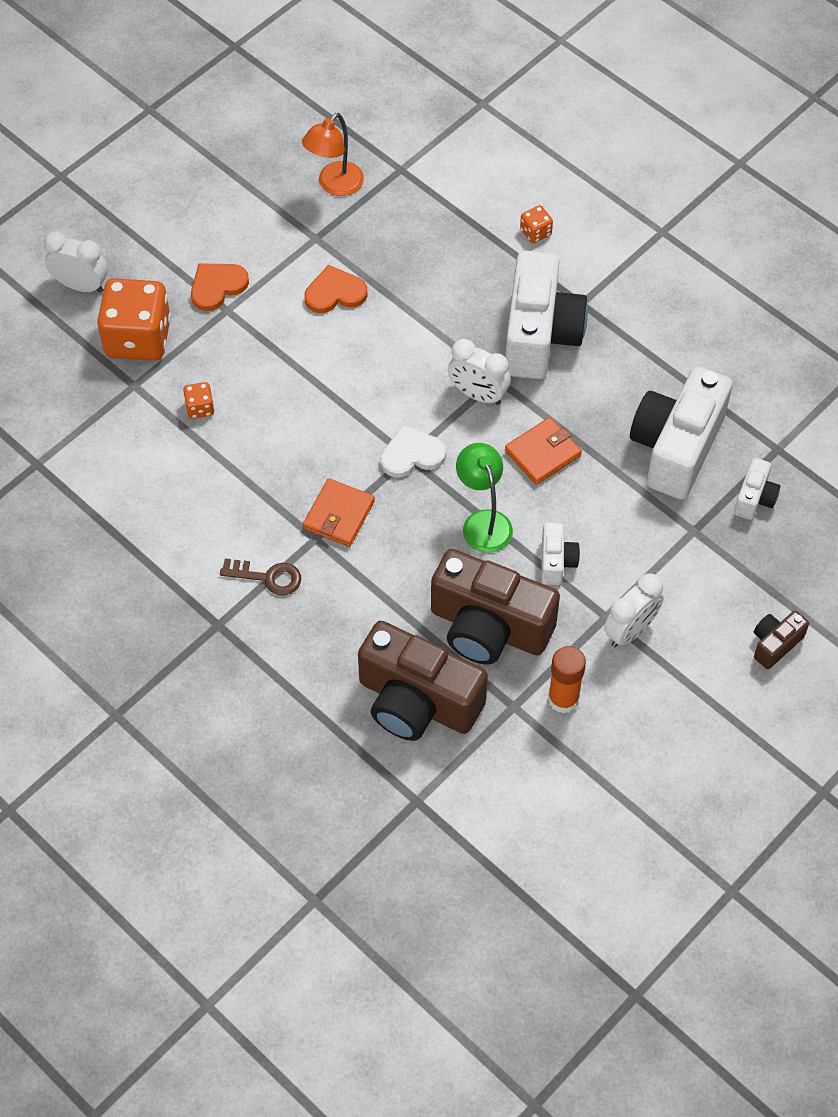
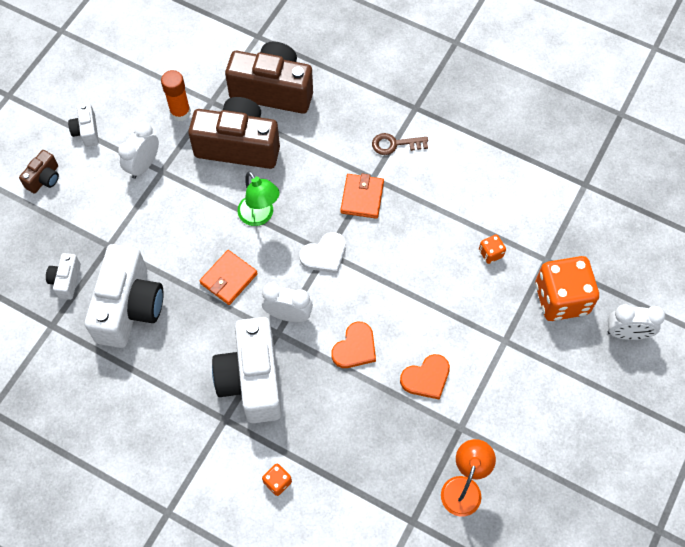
camera: 165 degrees right, 5 degrees up
(217, 286) = (521, 360): orange heart -> orange heart (355, 348)
(556, 562) = (202, 200): white camera -> white camera (87, 131)

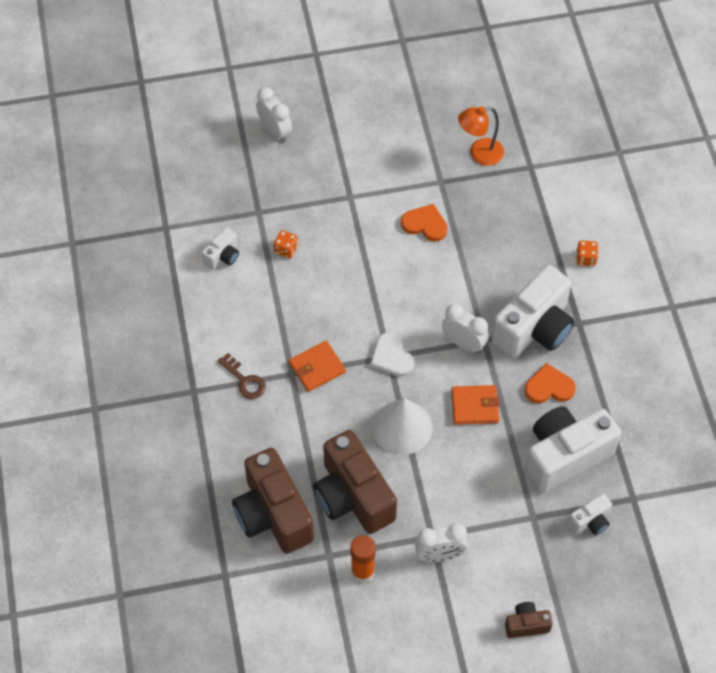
camera: 130 degrees left, 5 degrees down
(87, 131) = (451, 633): white camera -> white camera (223, 256)
(260, 216) = (402, 427): green lamp -> white cone
(288, 315) = (463, 343): white clock -> white clock turned 150 degrees clockwise
(324, 254) = (391, 357): white heart -> white heart turned 135 degrees counterclockwise
(355, 348) = (446, 282): orange heart -> orange heart (549, 387)
(561, 299) = (283, 184): orange dice -> none

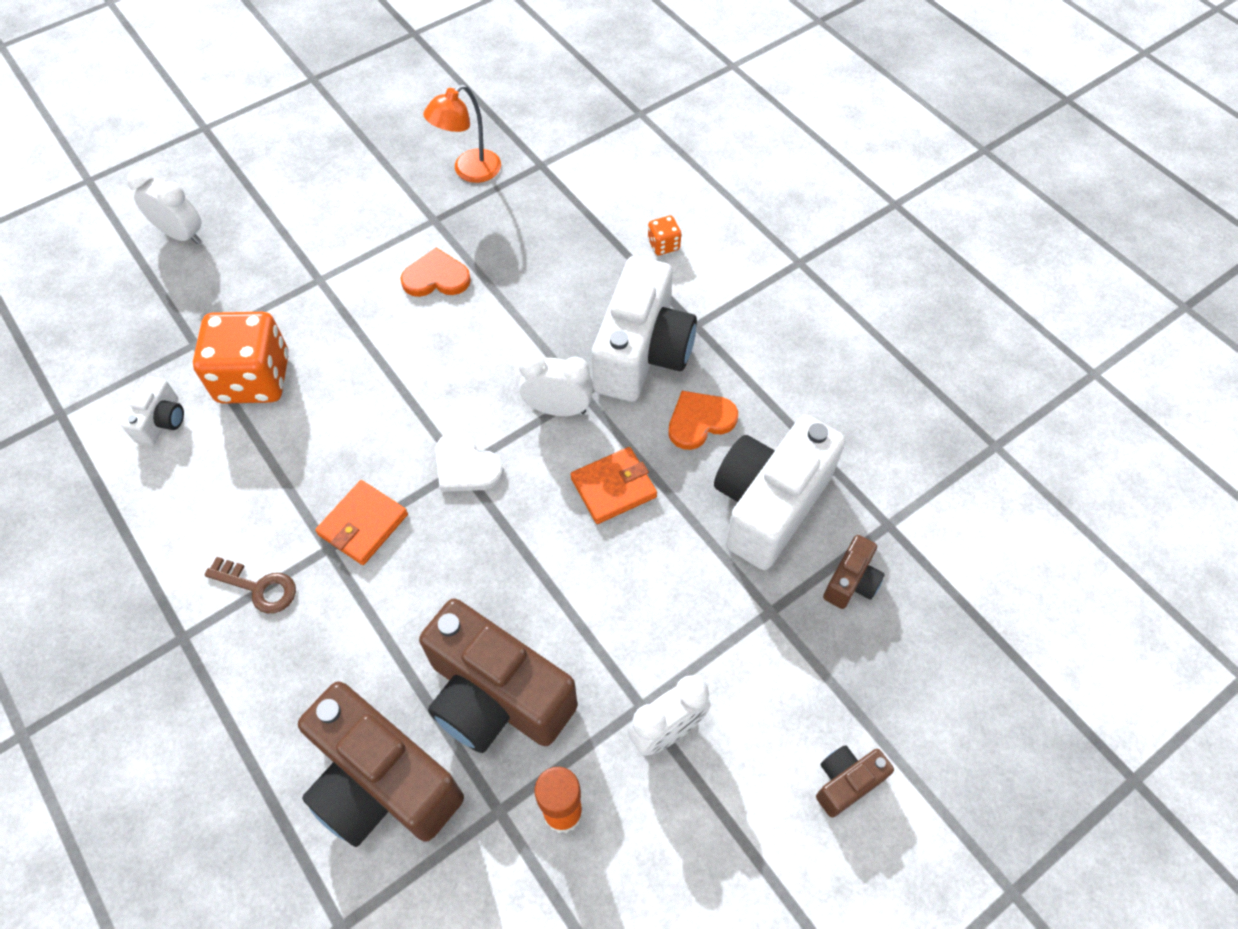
camera: 25 degrees left, 0 degrees up
(286, 249) = (254, 379): orange dice -> orange dice, size x2.35
(402, 427) = (525, 559): white cone -> none
(590, 521) = (851, 582): white camera -> brown camera

